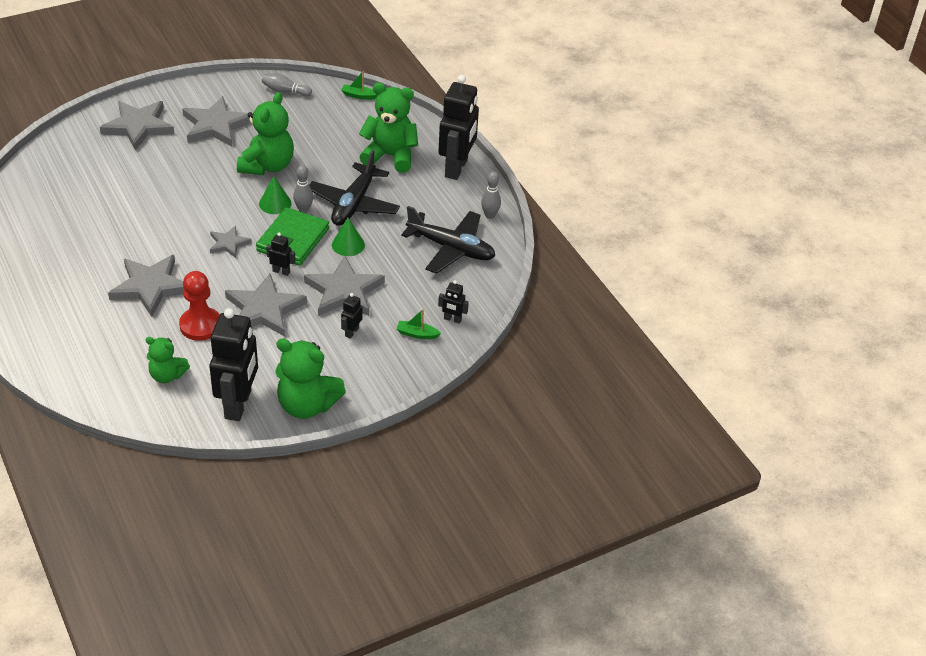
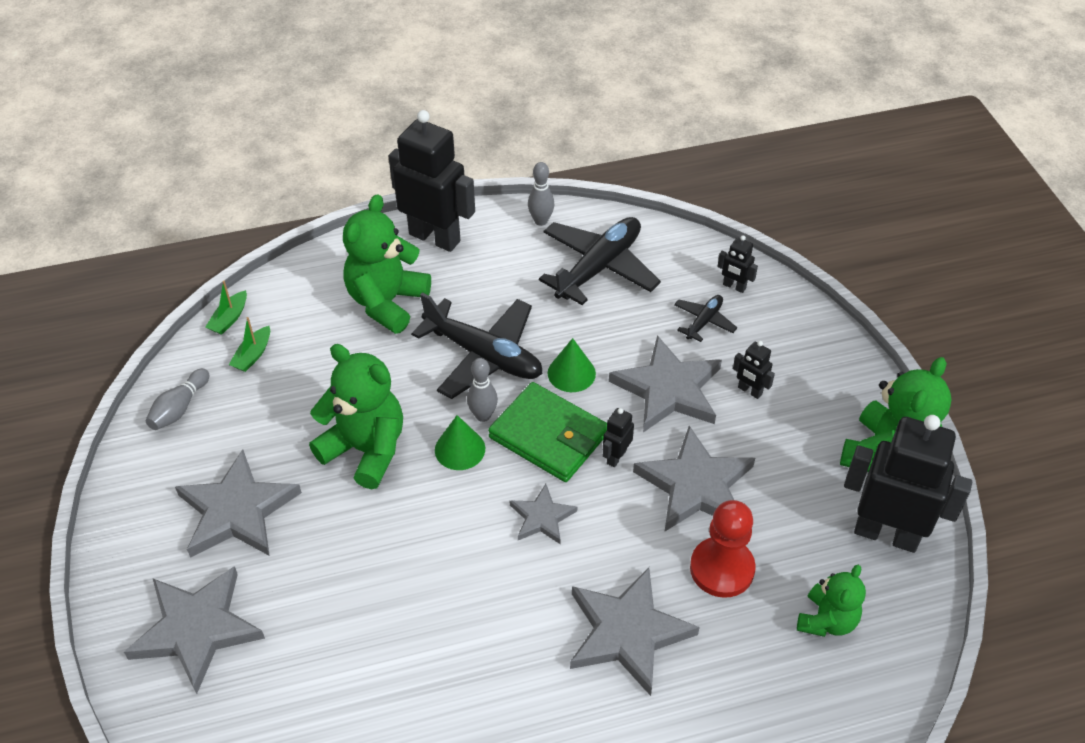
camera: 75 degrees left, 5 degrees up
(412, 305) = (704, 321): none -> black plane
(417, 334) = (758, 324): green boat -> green boat (253, 355)
(452, 319) = (734, 286): black robot -> black robot turned 90 degrees clockwise

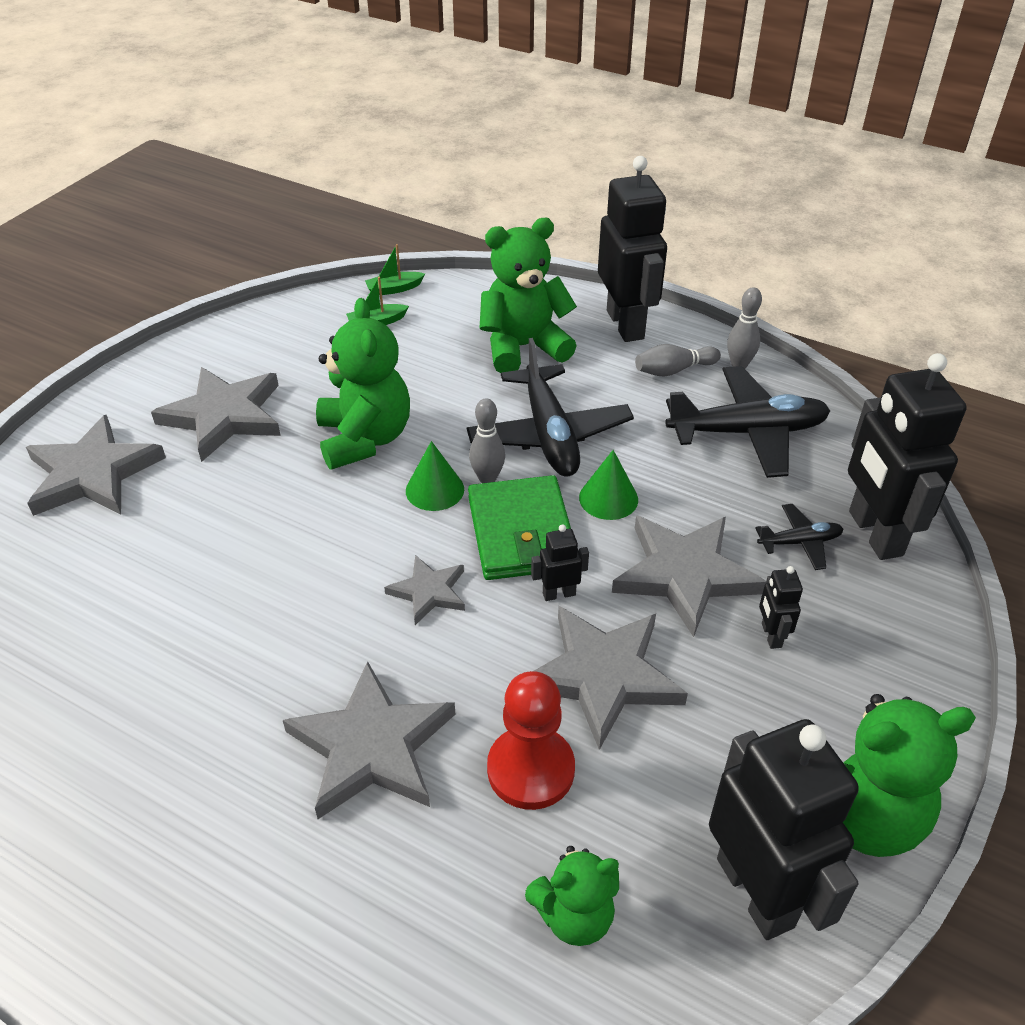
camera: 45 degrees right, 5 degrees down
(179, 408) = (282, 325): grey bowling pin -> grey bowling pin (673, 370)
(734, 286) = (874, 533): black robot -> black robot, size x2.34

